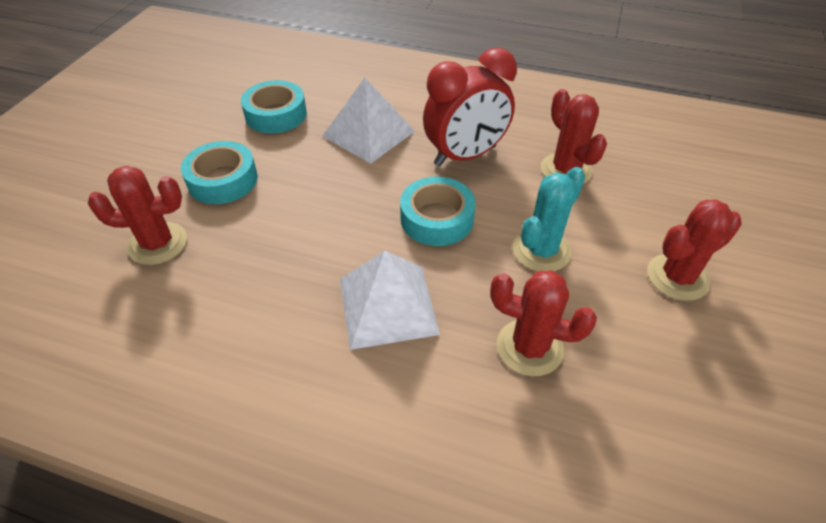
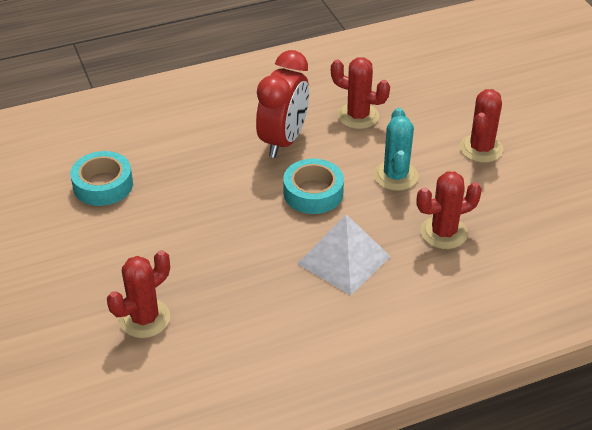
camera: 40 degrees left, 5 degrees down
(223, 180) = (130, 253): turquoise tape -> none
(369, 133) = (196, 161): white pyramid -> none

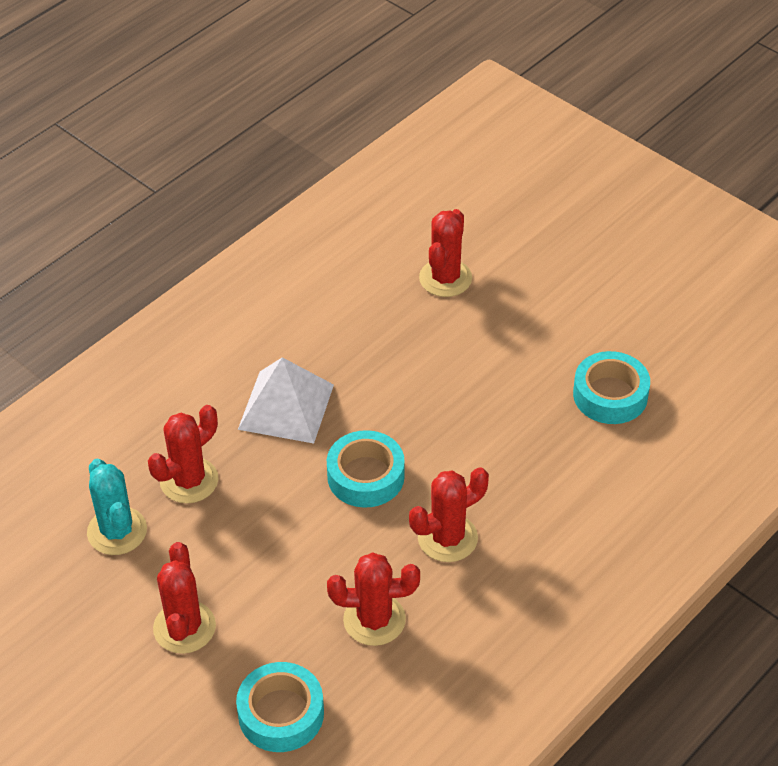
camera: 155 degrees right, 5 degrees up
(283, 141) = (447, 538): red clock -> red cactus
(395, 176) = (278, 539): turquoise cactus -> turquoise cactus (117, 531)
(438, 92) = (281, 713): none -> turquoise tape

